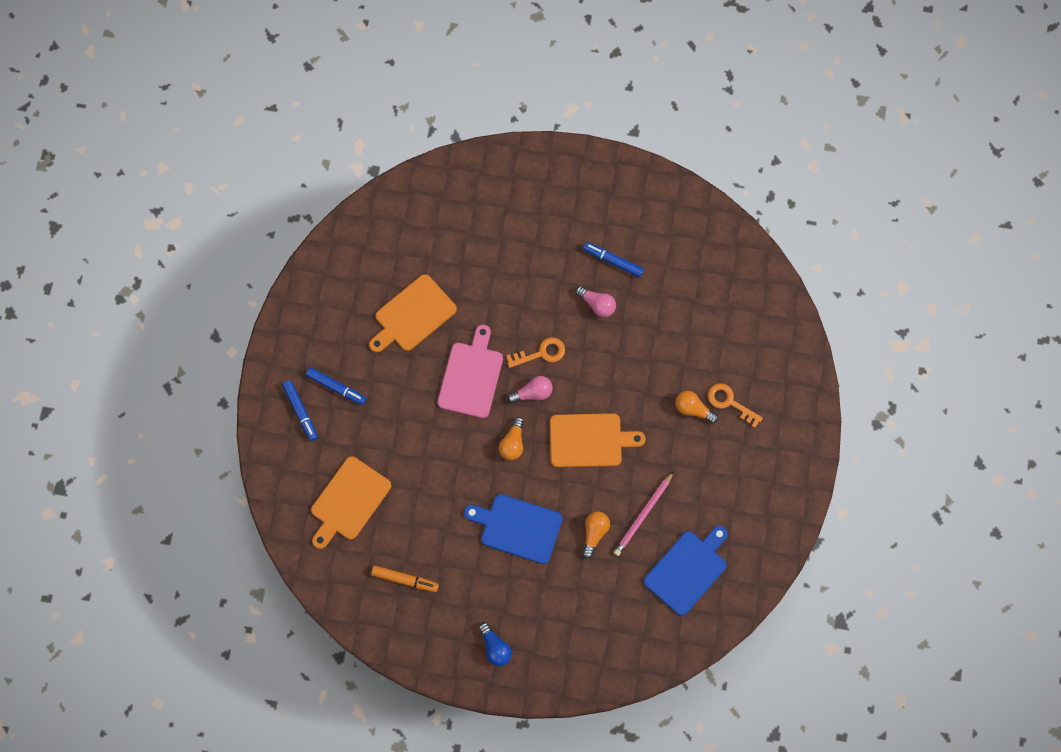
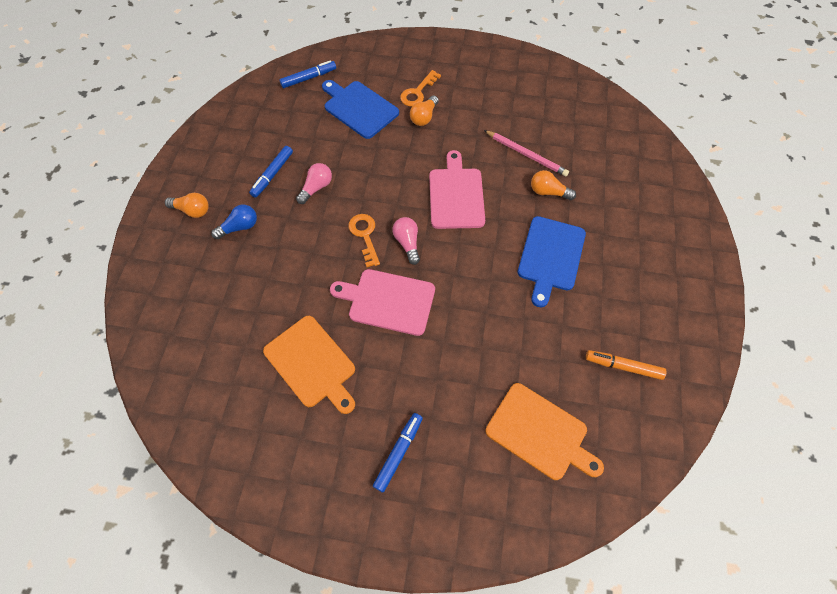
camera: 90 degrees left, 10 degrees down
(300, 412) = (429, 499): blue marker -> blue marker (309, 78)
(405, 579) = (623, 366): orange marker -> orange marker turned 90 degrees counterclockwise
(495, 647) = (677, 276): blue light bulb -> blue light bulb (239, 227)
(513, 443) = (461, 261): orange light bulb -> orange light bulb (192, 210)
(589, 440) = (456, 195): orange cutting board -> pink cutting board
(687, 570) = (573, 124): blue cutting board -> blue cutting board (359, 108)

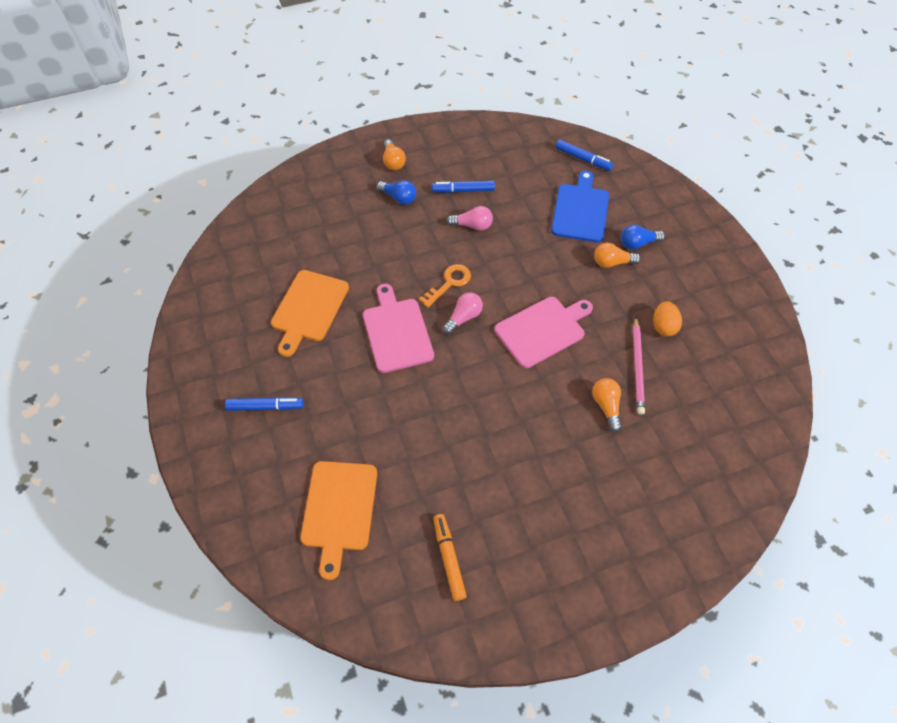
camera: 60 degrees right, 5 degrees down
(418, 92) = (637, 243): orange key -> blue light bulb
(501, 120) = (663, 326): none -> orange egg
(550, 256) = (530, 440): blue cutting board -> none

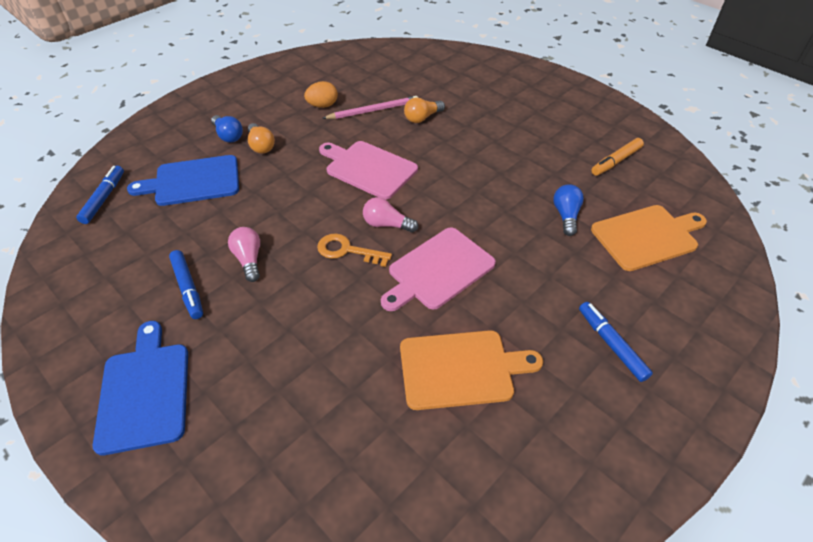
camera: 115 degrees left, 10 degrees down
(393, 162) = (145, 392): orange light bulb -> blue cutting board
(399, 198) = (223, 353): blue light bulb -> blue light bulb (566, 216)

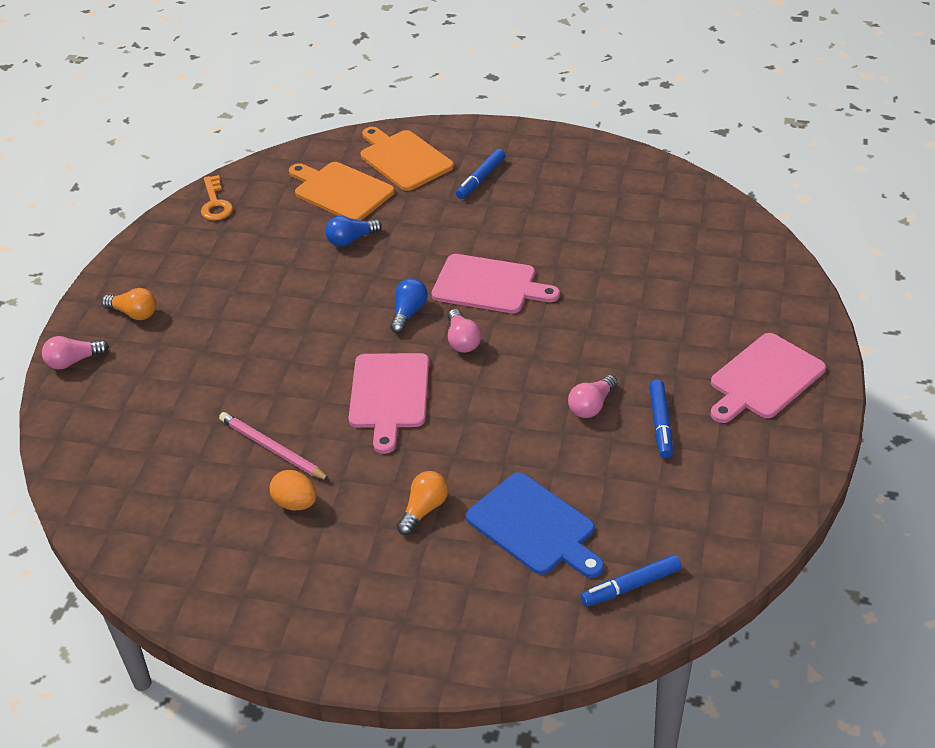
camera: 120 degrees left, 5 degrees down
(145, 392) = (764, 378): blue cutting board -> pink cutting board
(188, 288) = (660, 424): blue marker -> blue marker turned 150 degrees clockwise
(228, 136) = (430, 555): blue light bulb -> blue light bulb (408, 313)
(347, 251) = (519, 348): orange key -> orange key (215, 203)
(422, 118) = (257, 398): orange light bulb -> orange light bulb (134, 313)
(461, 369) = (573, 236): orange cutting board -> orange cutting board (404, 159)
(521, 68) = (73, 361): none -> pink light bulb
(616, 161) = (237, 234): orange marker -> none

